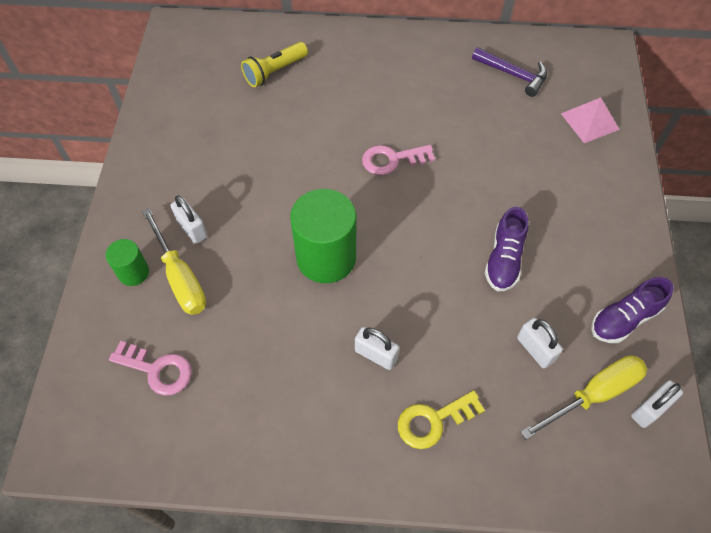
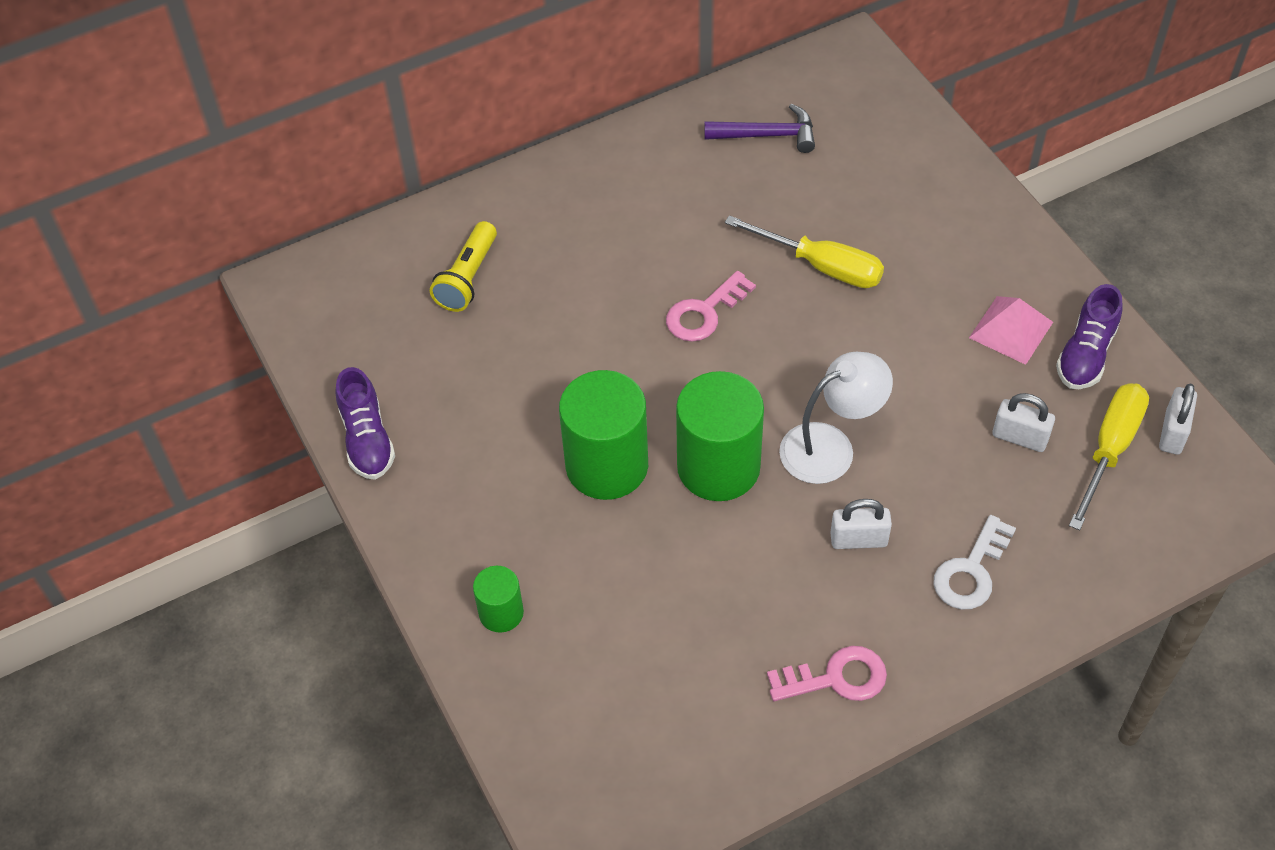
camera: 30 degrees left, 5 degrees down
(157, 370) = (627, 699): pink key -> pink key (836, 678)
(180, 277) = (564, 585): yellow screwdriver -> yellow screwdriver (821, 266)
(192, 229) = (529, 523): white padlock -> none
(262, 219) = (607, 465): none -> green cylinder
(405, 284) = (830, 446): none -> white lamp
(433, 421) = (971, 571): yellow key -> white key
(504, 260) = (917, 360): purple shoe -> purple shoe (367, 439)
(590, 121) = (896, 149): pink pyramid -> pink pyramid (1011, 329)

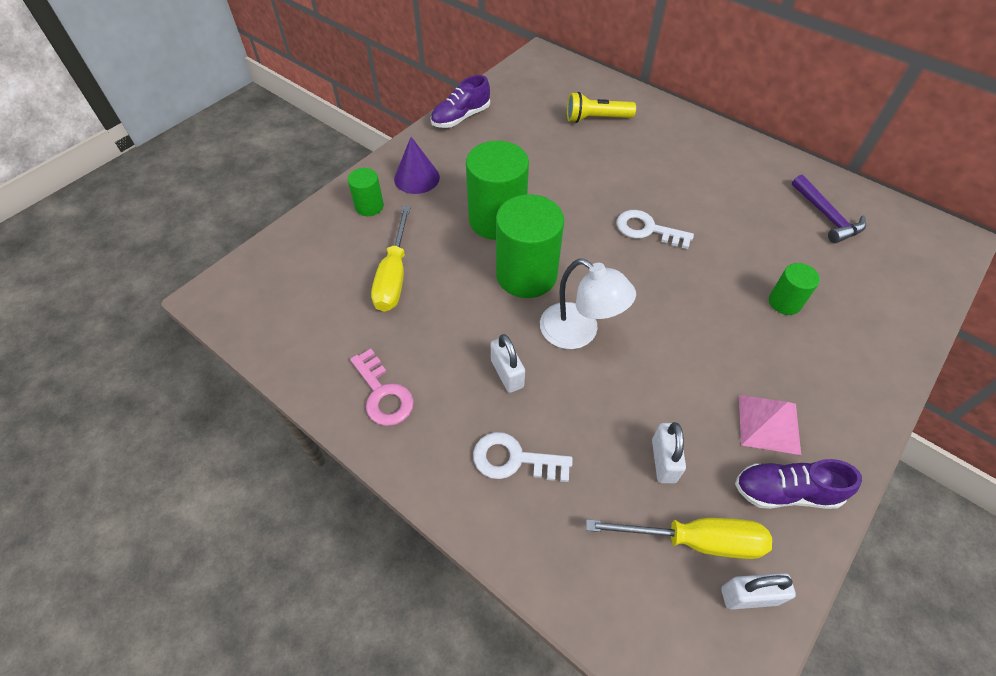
camera: 65 degrees right, 0 degrees up
(472, 536) = (416, 178): none -> purple cone
(704, 312) = (647, 230): pink key -> white key
(821, 266) = (735, 280): yellow screwdriver -> yellow screwdriver (394, 275)
(870, 238) = (784, 302): none -> green cylinder

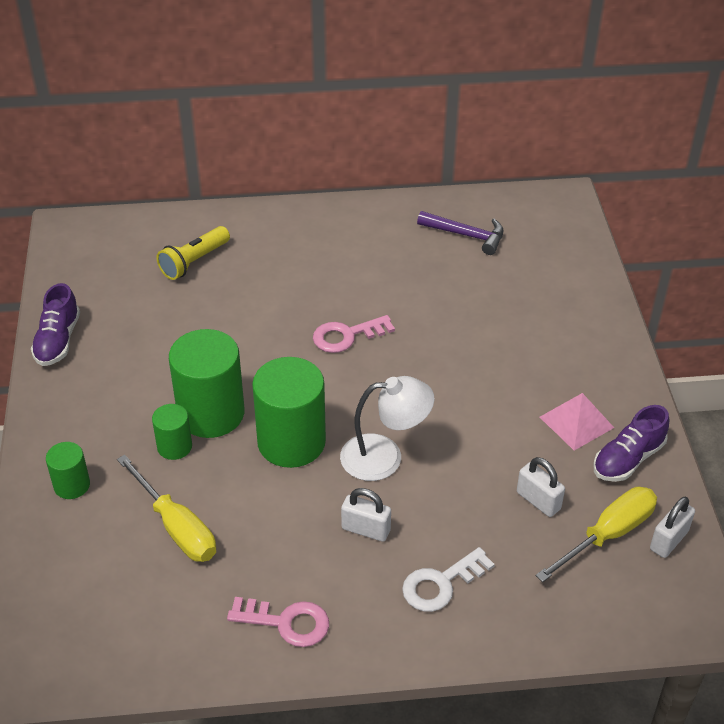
camera: 45 degrees left, 10 degrees down
(416, 178) = (86, 427): purple cone -> none
(647, 230) = (347, 336): white key -> pink key
(784, 302) = (503, 325): green cylinder -> green cylinder (174, 446)

